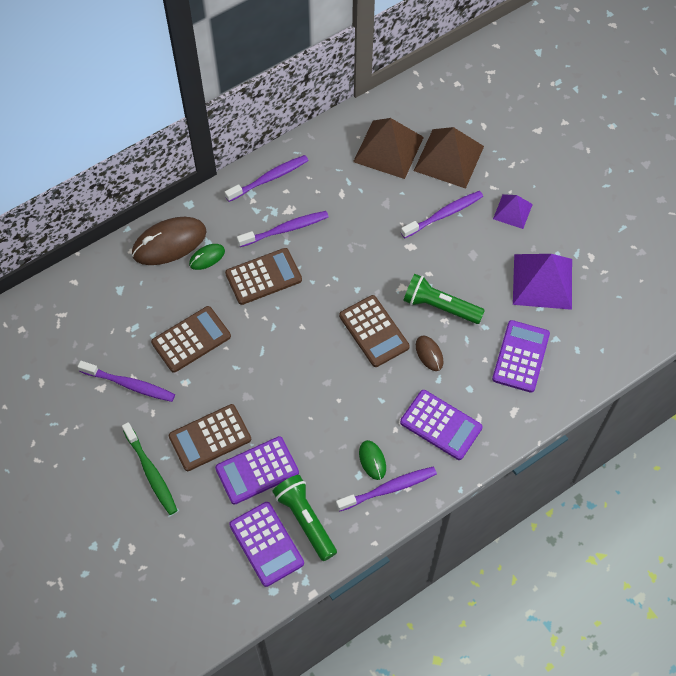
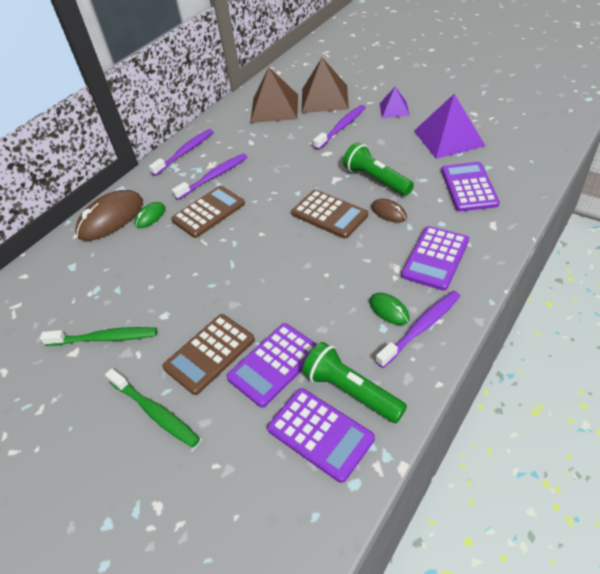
camera: 15 degrees left, 15 degrees down
(129, 384) = (104, 338): purple toothbrush -> green toothbrush
(191, 339) = (157, 279): brown calculator -> none
(440, 306) = (376, 179): green flashlight -> green flashlight turned 45 degrees clockwise
(441, 425) = (435, 258): purple calculator -> purple calculator turned 105 degrees clockwise

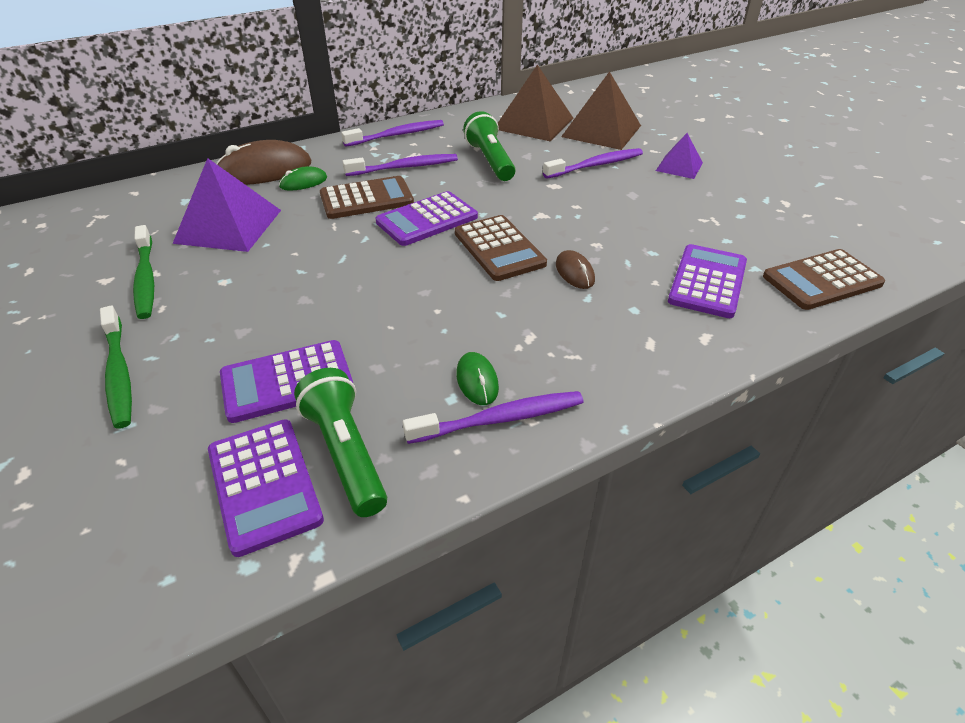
camera: 20 degrees right, 5 degrees down
(104, 338) = (146, 279): green toothbrush -> green toothbrush turned 45 degrees clockwise
(209, 353) = (230, 339): brown calculator -> brown calculator (822, 280)
(376, 179) = (590, 232): green flashlight -> green flashlight (490, 161)
(435, 258) = (590, 346): purple calculator -> purple calculator (427, 220)
(448, 138) = (726, 218): purple pyramid -> purple pyramid (228, 226)

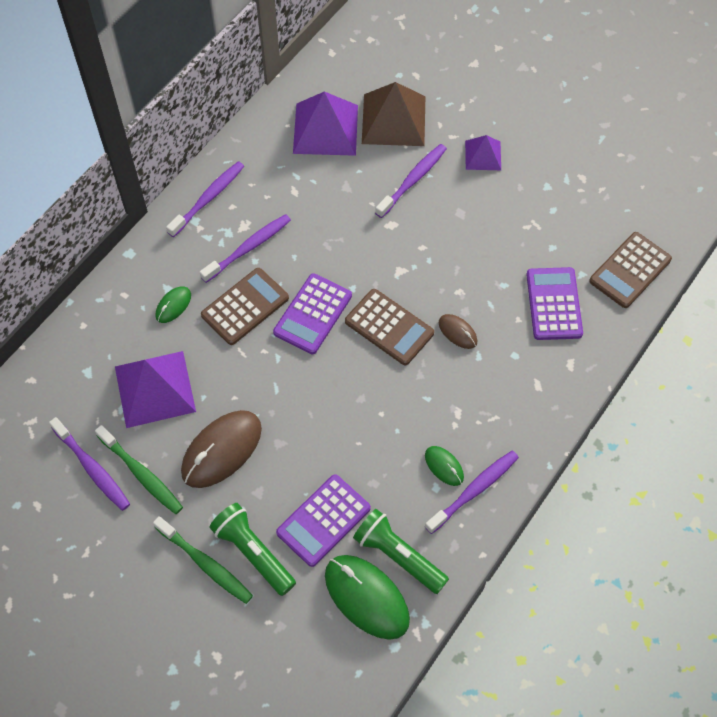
camera: 25 degrees left, 20 degrees up
(108, 261) = (92, 468): none -> purple toothbrush
(264, 171) = (124, 303): brown mouse -> brown mouse (222, 450)
(264, 485) = (366, 597): purple calculator -> green mouse
(490, 161) = (318, 208): green flashlight -> green flashlight (253, 553)
(534, 123) = (325, 129): brown pyramid -> purple pyramid

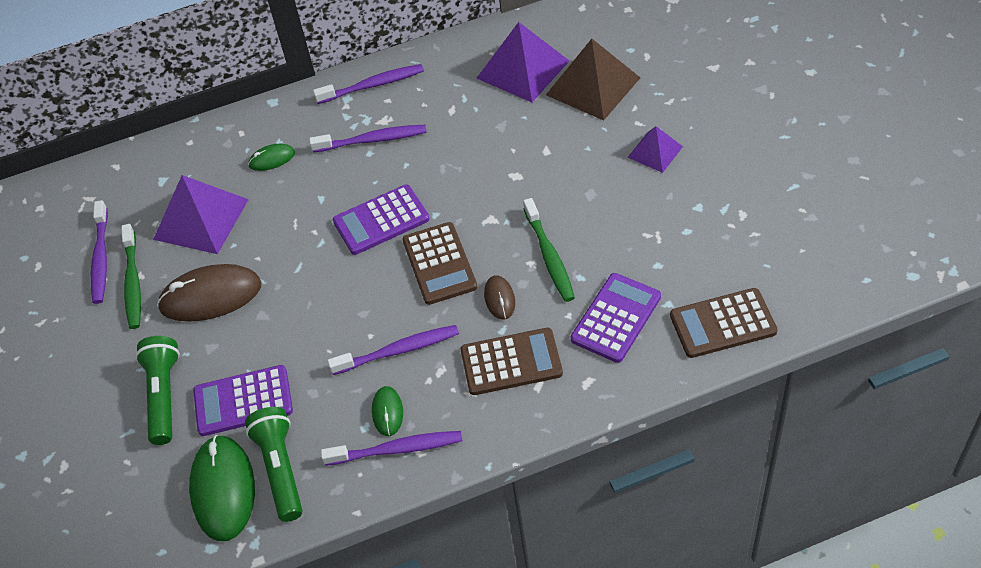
camera: 40 degrees right, 10 degrees down
(205, 564) = (119, 383): green toothbrush -> green toothbrush (549, 256)
(245, 307) = (329, 187): brown calculator -> brown calculator (511, 362)
(412, 180) = (567, 146): purple toothbrush -> purple toothbrush (398, 351)

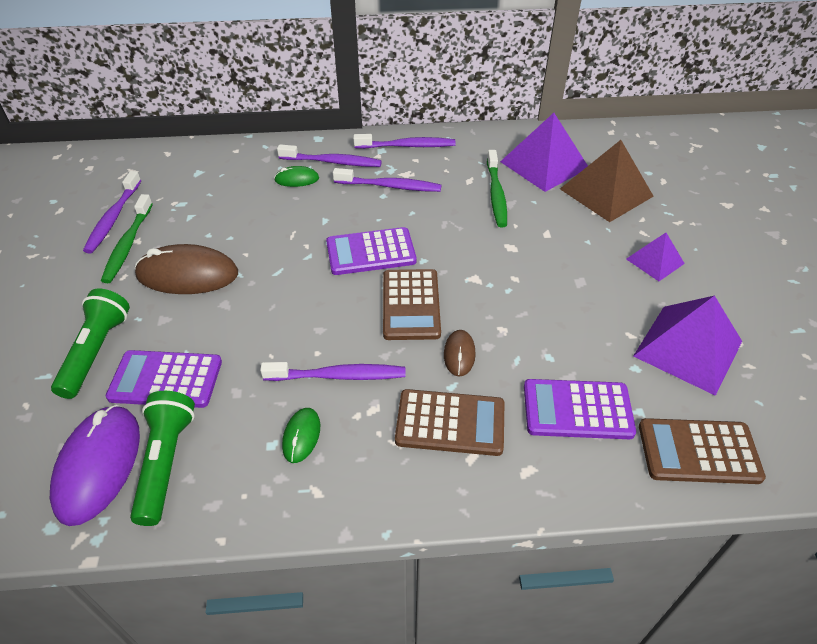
camera: 10 degrees right, 5 degrees down
(201, 219) = (214, 209): purple pyramid -> purple pyramid (688, 348)
(223, 489) = (98, 465): green mouse -> purple mouse
(397, 449) = (294, 480): purple toothbrush -> purple toothbrush (332, 162)
(549, 256) = (523, 328): green toothbrush -> green toothbrush (496, 194)
(616, 318) = (577, 410): purple calculator -> purple calculator turned 135 degrees counterclockwise

